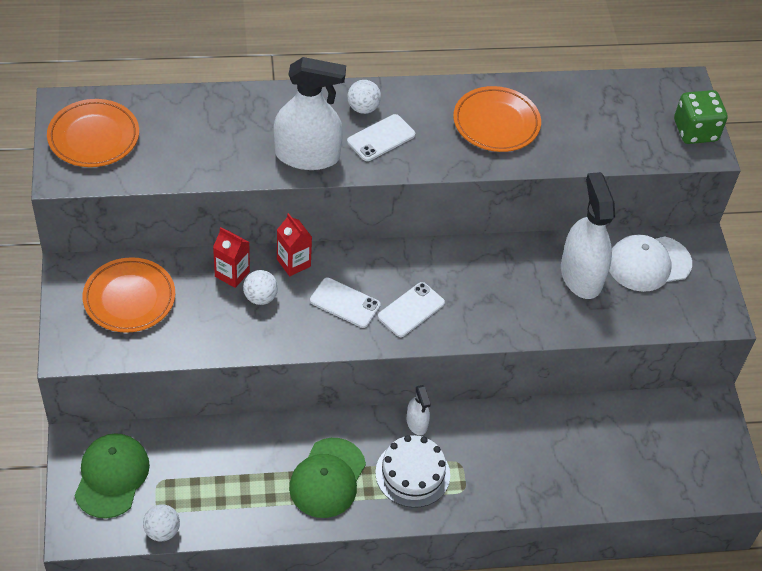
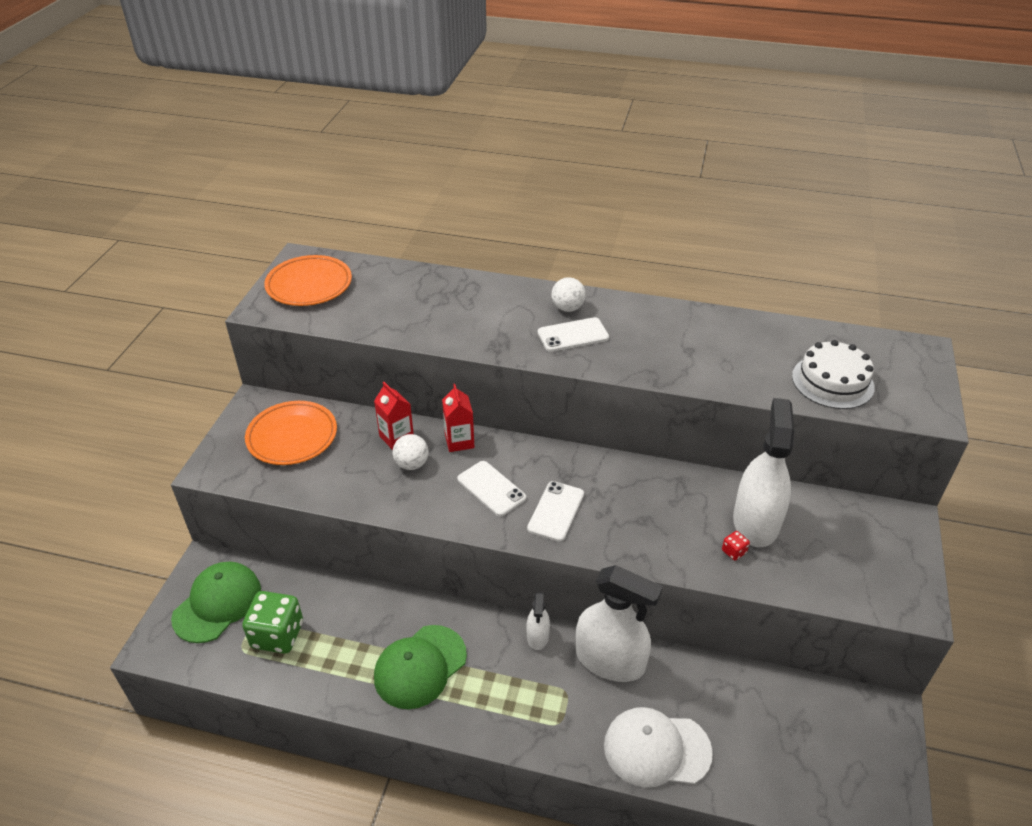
camera: 25 degrees right, 10 degrees down
(162, 531) = (233, 671): white ball -> none
(307, 155) = (493, 335): white spray bottle -> white spray bottle (610, 660)
(411, 310) = (556, 511): white phone -> white phone turned 45 degrees counterclockwise
(412, 473) = (510, 688): white cake -> white cake (832, 381)
(496, 123) = (697, 345): orange plate -> none
(572, 307) = (733, 552): none -> red dice
(648, 263) = (839, 528): white cap -> white cap (656, 749)
(695, 131) = (922, 393): green dice -> green dice (277, 635)

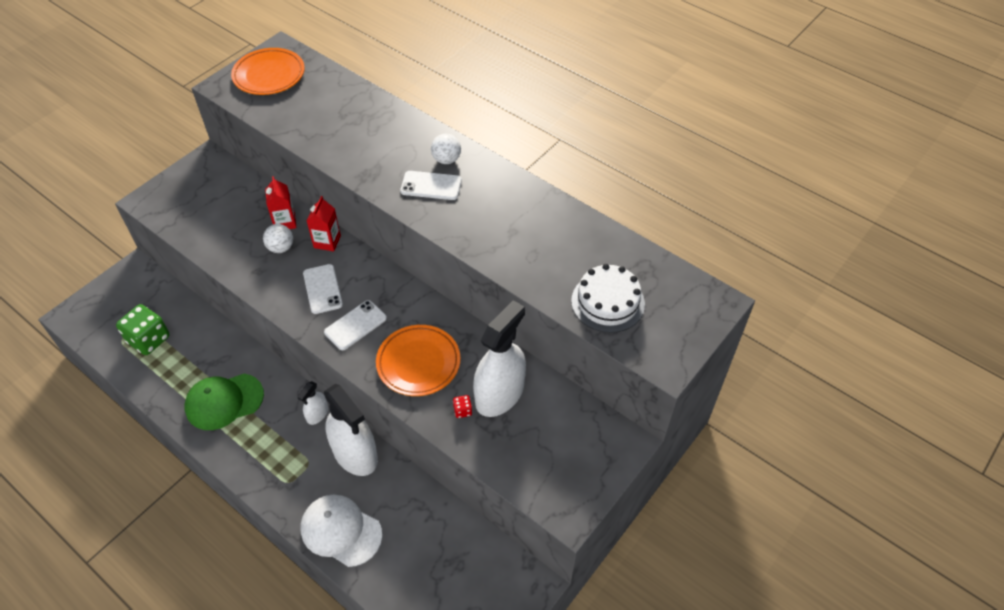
camera: 25 degrees right, 10 degrees up
(217, 603) = (125, 301): green cap -> none
(292, 436) = (214, 195): orange plate -> orange plate (418, 363)

